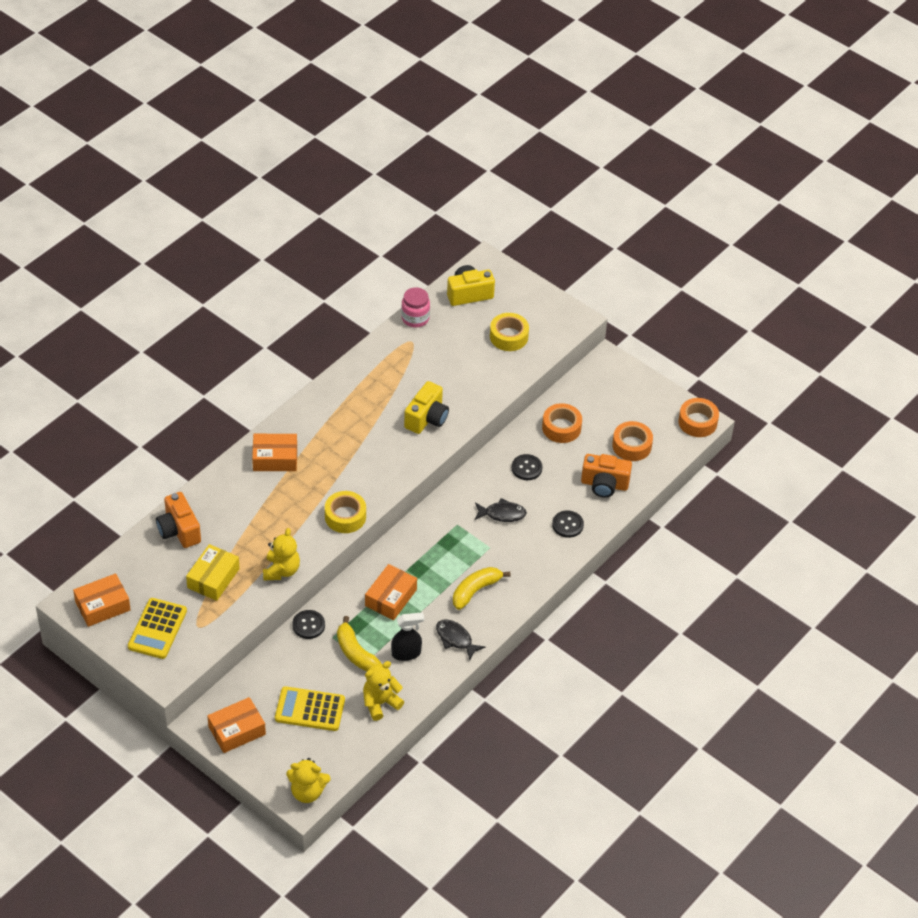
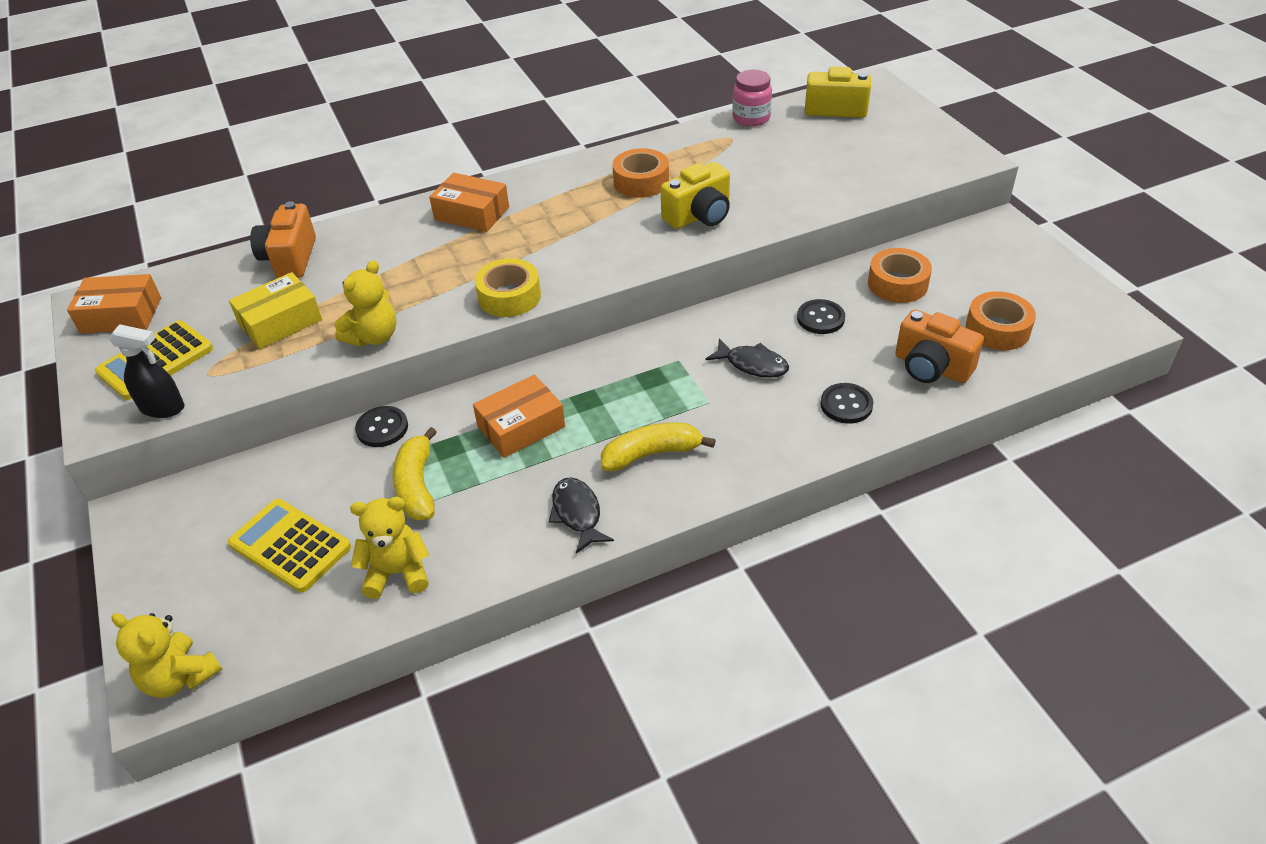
camera: 30 degrees right, 5 degrees down
(237, 730) = (167, 540): orange box -> none
(406, 653) = (489, 511): black spray bottle -> black spray bottle (163, 408)
(509, 336) = (865, 157): yellow tape -> none
(697, 422) = (1118, 325): orange tape -> orange tape (641, 181)

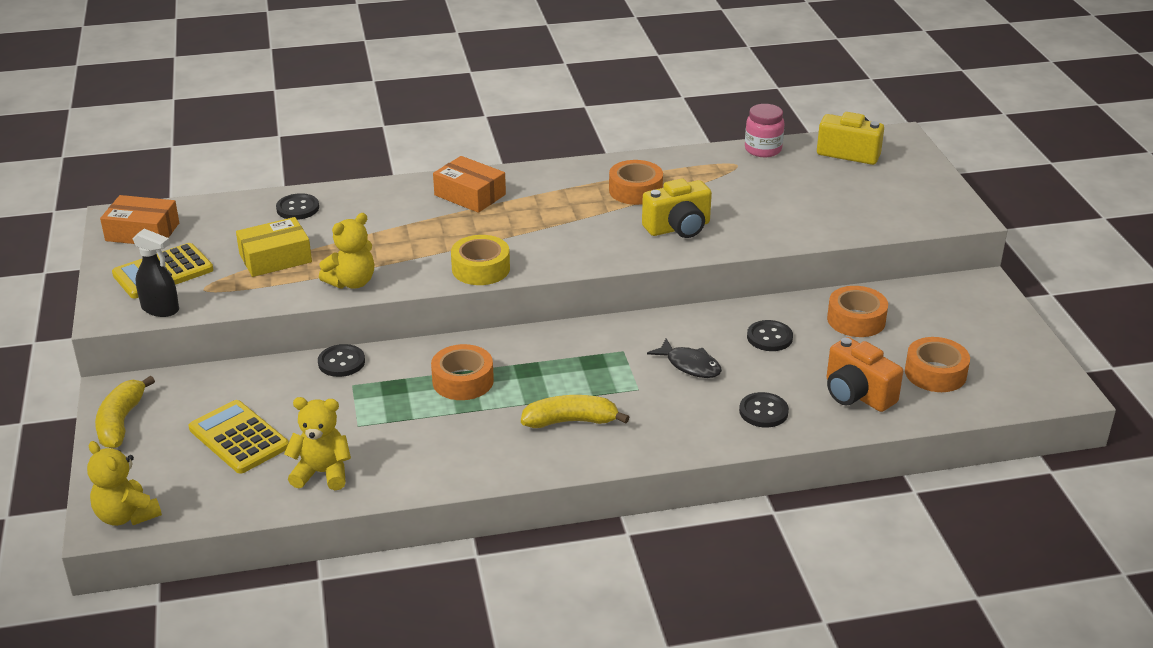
camera: 10 degrees right, 10 degrees down
(290, 258) = (297, 208): orange camera -> black button
(417, 485) = (358, 411): yellow banana -> yellow banana (121, 422)
(521, 427) = (463, 381): orange box -> orange tape
(577, 514) = (489, 456): black fish -> none

